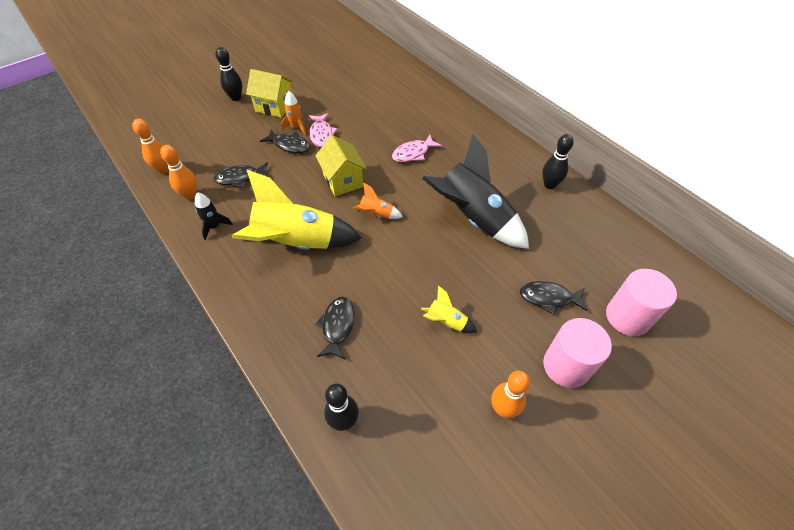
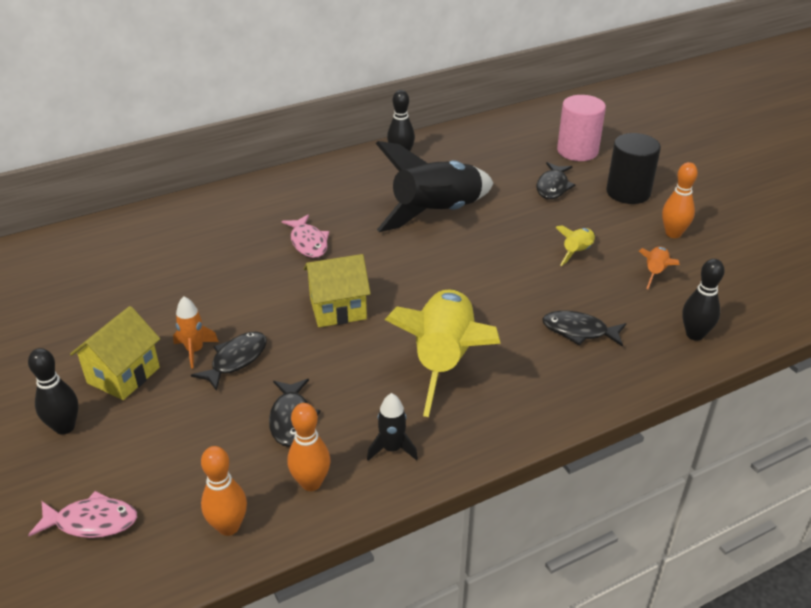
camera: 80 degrees left, 15 degrees down
(321, 134) = (226, 324): pink fish -> pink fish (91, 522)
(376, 214) = (411, 285): orange rocket -> orange rocket (655, 272)
(566, 366) = (628, 192): pink cylinder -> black cylinder

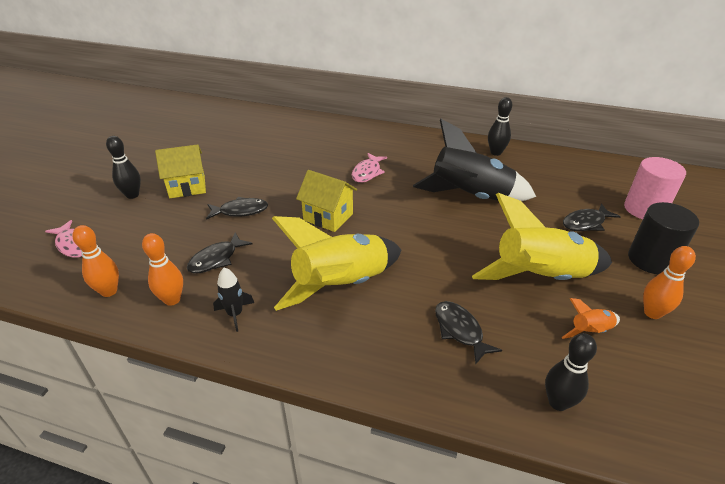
camera: 45 degrees right, 0 degrees up
(194, 350) = (231, 194): orange rocket -> none
(577, 252) = (540, 277): yellow rocket -> yellow rocket, size x2.32

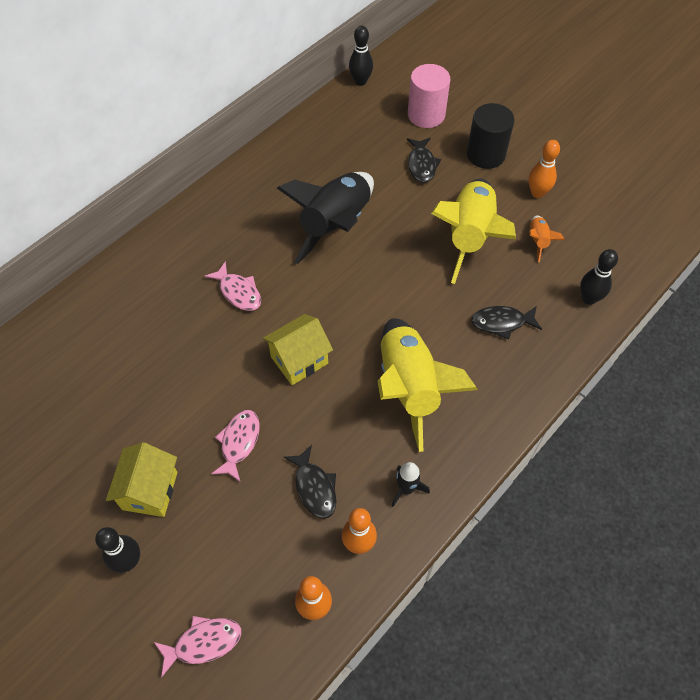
camera: 65 degrees left, 20 degrees up
(240, 211) = (239, 442): black fish -> pink fish
(496, 152) = (274, 163): black bowling pin -> black bowling pin (360, 81)

